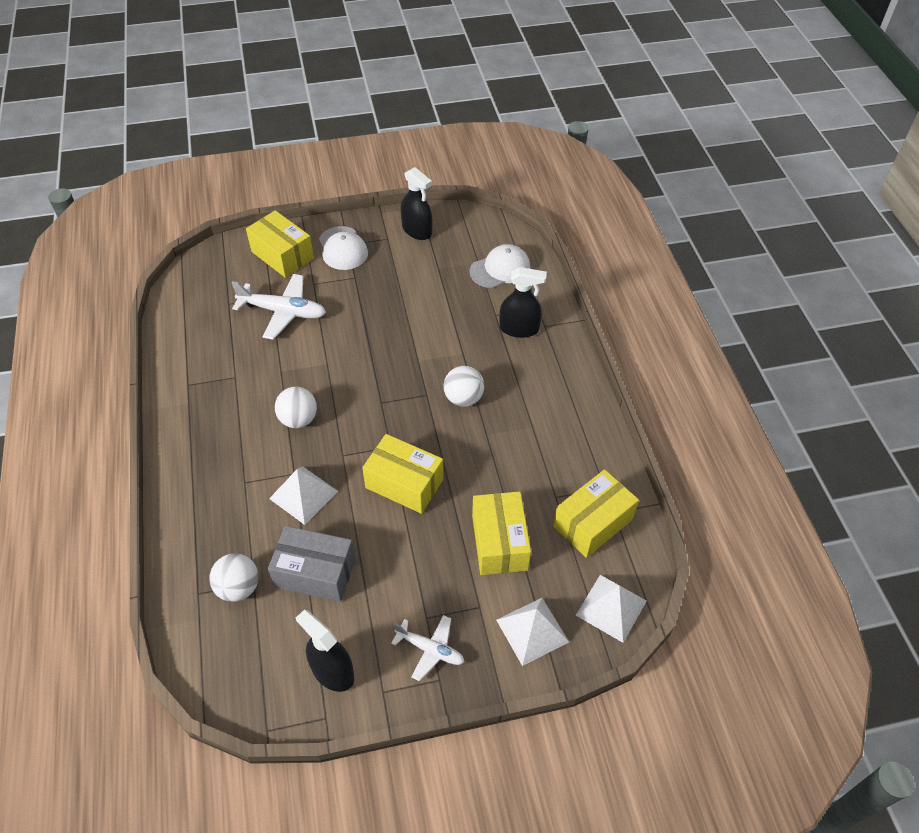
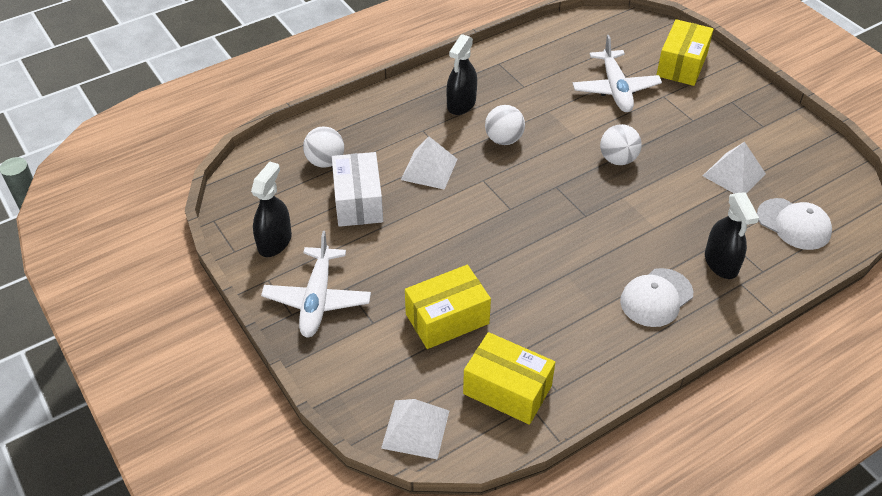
camera: 70 degrees right, 5 degrees down
(315, 572) = (358, 202): grey box -> white box
(343, 248) = (723, 100): white cap -> white cap (656, 298)
(404, 483) = (475, 230): yellow box -> none
(417, 230) = (793, 144): black spray bottle -> black spray bottle (461, 104)
(430, 649) = (317, 299): white plane -> white plane, size x1.60
(463, 398) = (599, 244): white ball -> white ball (618, 159)
(532, 631) = (364, 369): white pyramid -> white pyramid (734, 174)

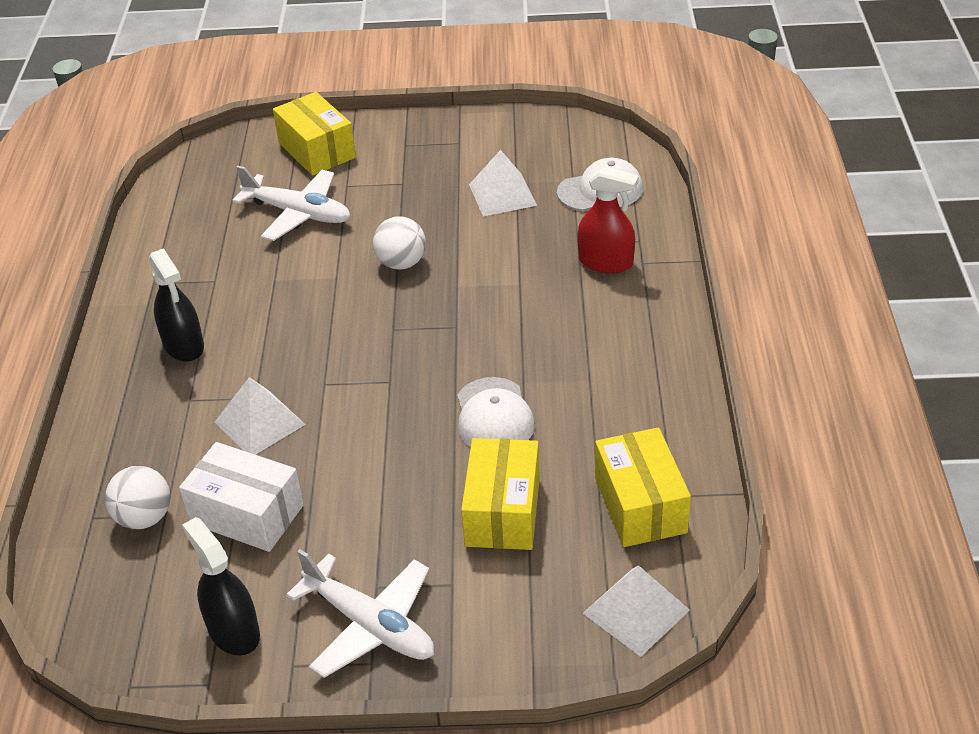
camera: 55 degrees left, 5 degrees down
(504, 139) = (280, 337): white ball -> none
(507, 390) = (640, 505): yellow box -> yellow box turned 75 degrees counterclockwise
(656, 298) = (611, 329): white cap -> white cap (494, 416)
(721, 263) = (606, 262): black spray bottle -> red spray bottle

